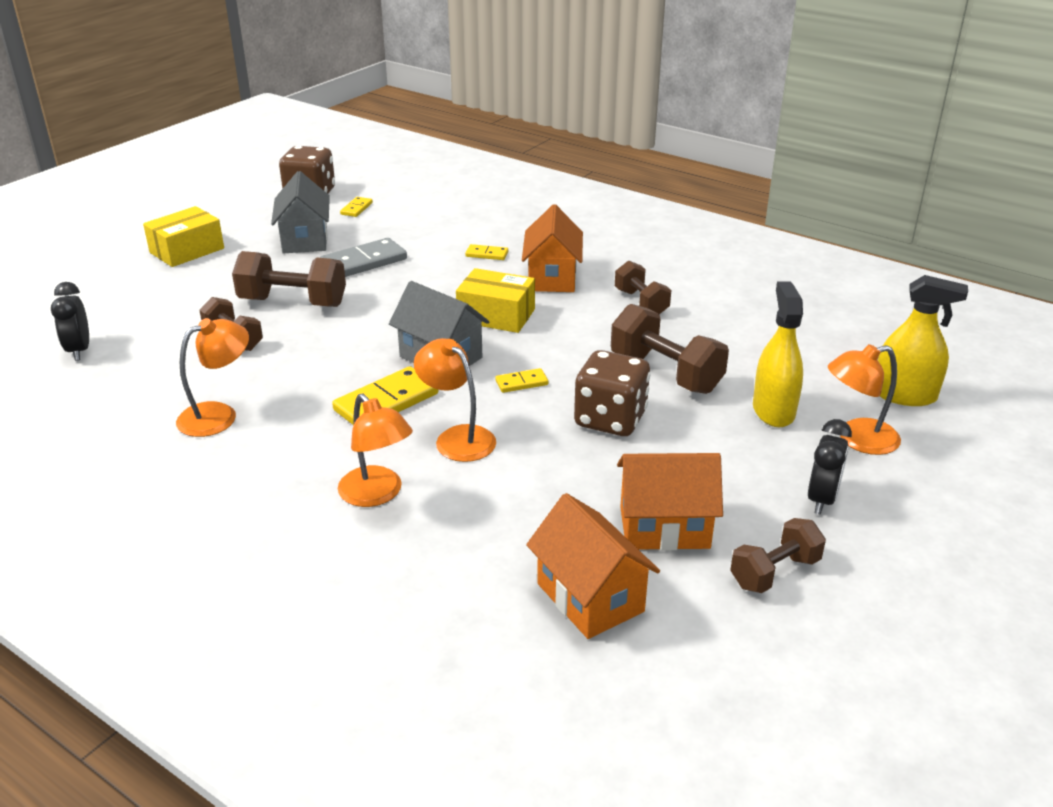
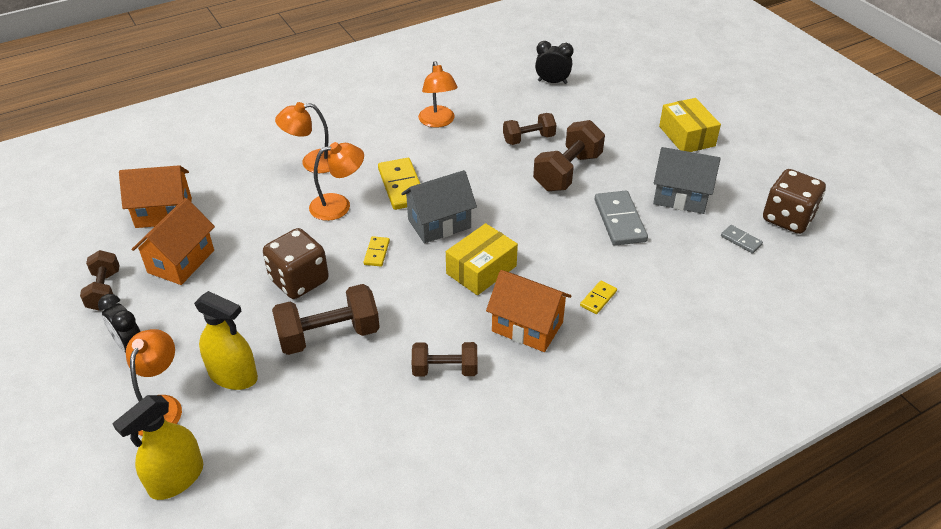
camera: 115 degrees right, 10 degrees up
(356, 208) = (741, 240): yellow domino -> grey domino

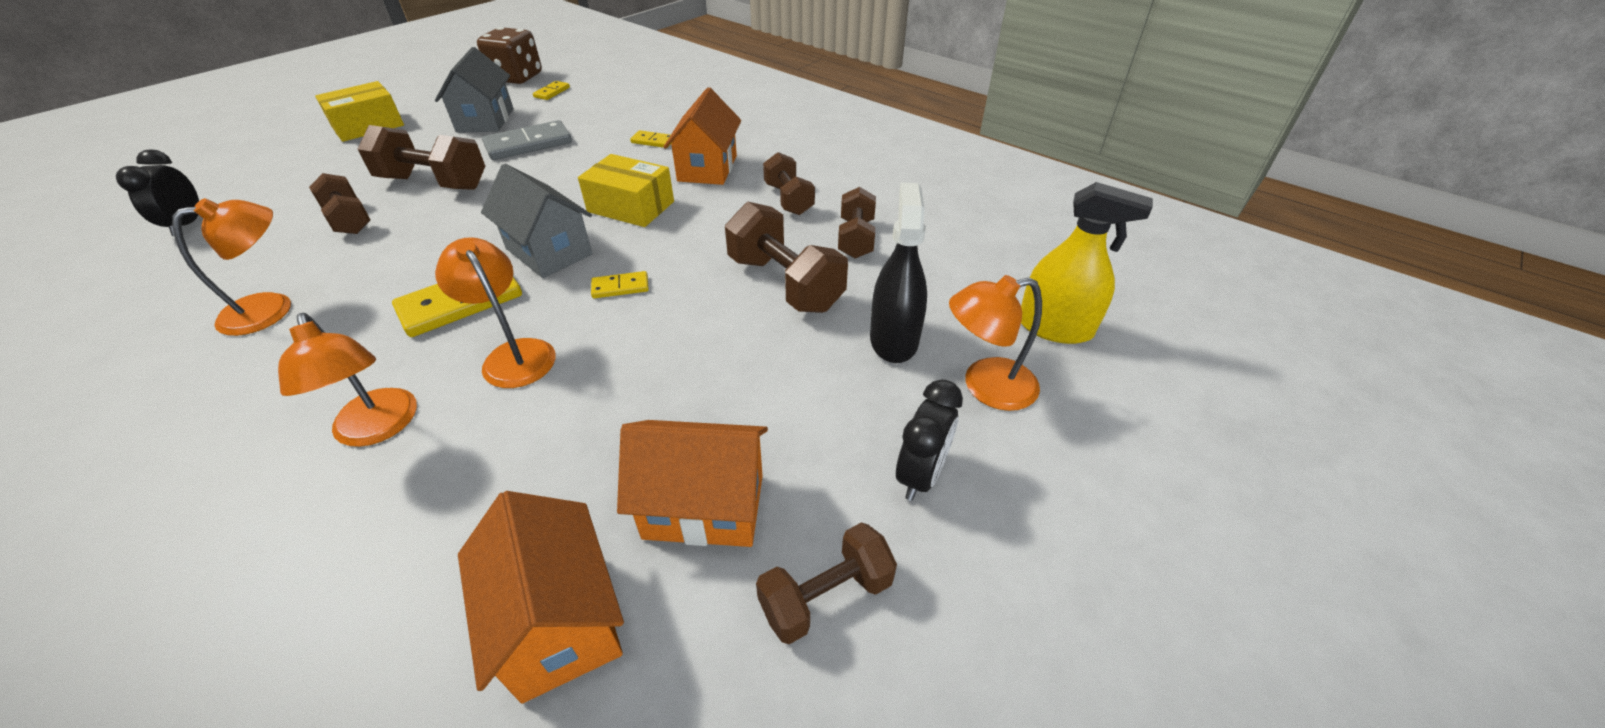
camera: 110 degrees left, 0 degrees up
(233, 375) = (894, 340): yellow spray bottle -> black spray bottle
(299, 280) = (699, 340): brown dice -> none
(360, 396) = (856, 239): none -> brown dumbbell
(741, 240) = (552, 92): grey domino -> yellow domino

